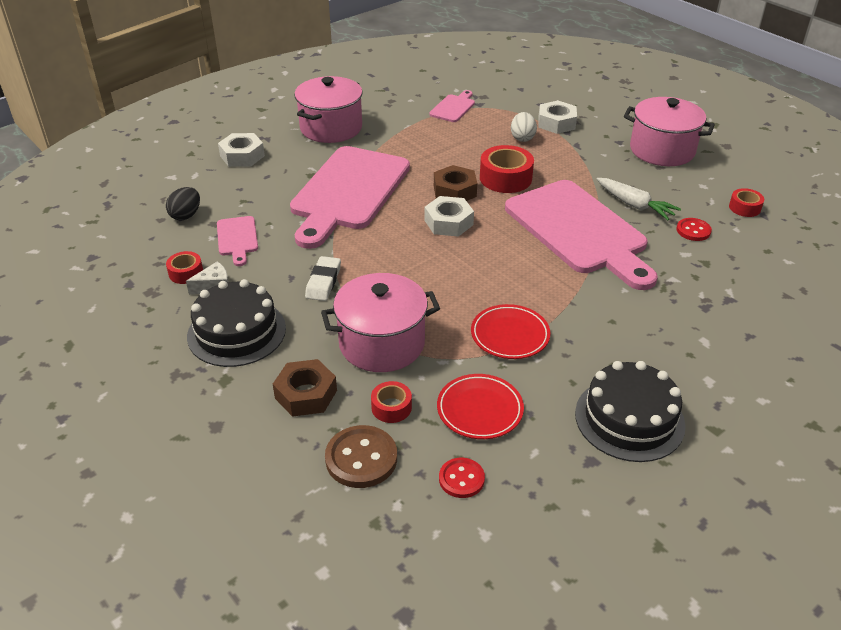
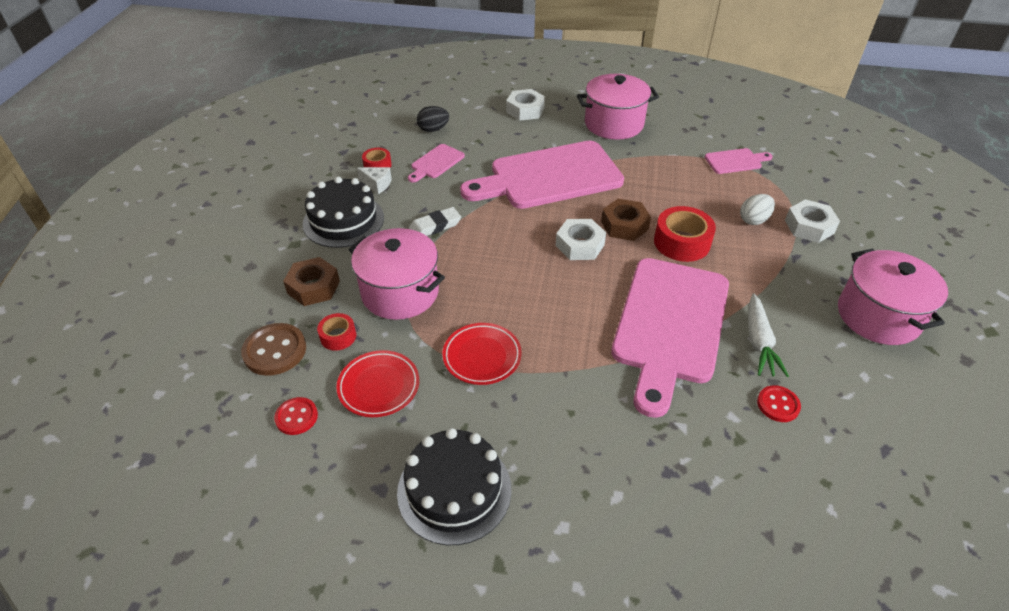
camera: 50 degrees right, 5 degrees up
(744, 208) = (875, 428): red tape -> none

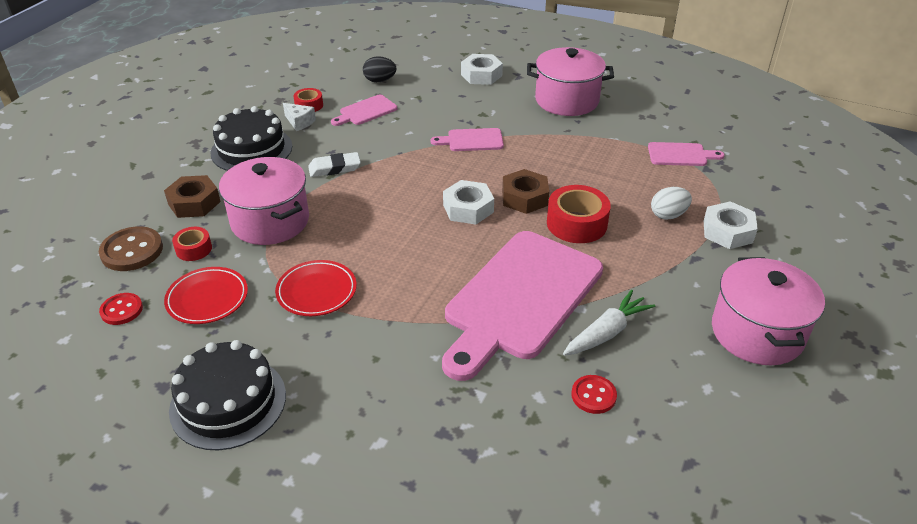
camera: 15 degrees right, 5 degrees down
(549, 176) = (472, 140): pink cutting board -> pink cutting board, size x0.43
(759, 342) = (606, 332): white carrot -> white carrot turned 150 degrees counterclockwise

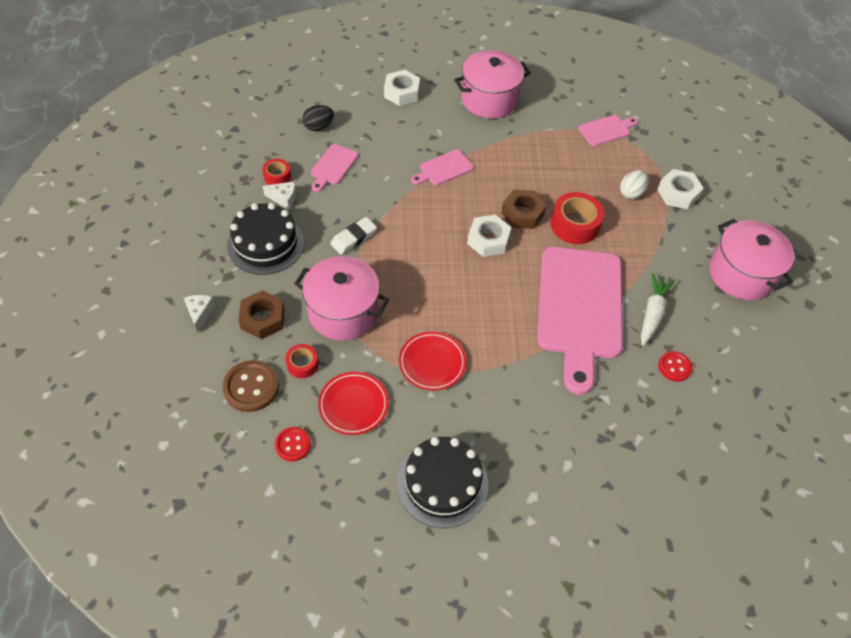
camera: 30 degrees left, 15 degrees up
(146, 182) = (200, 314): none -> white cheese

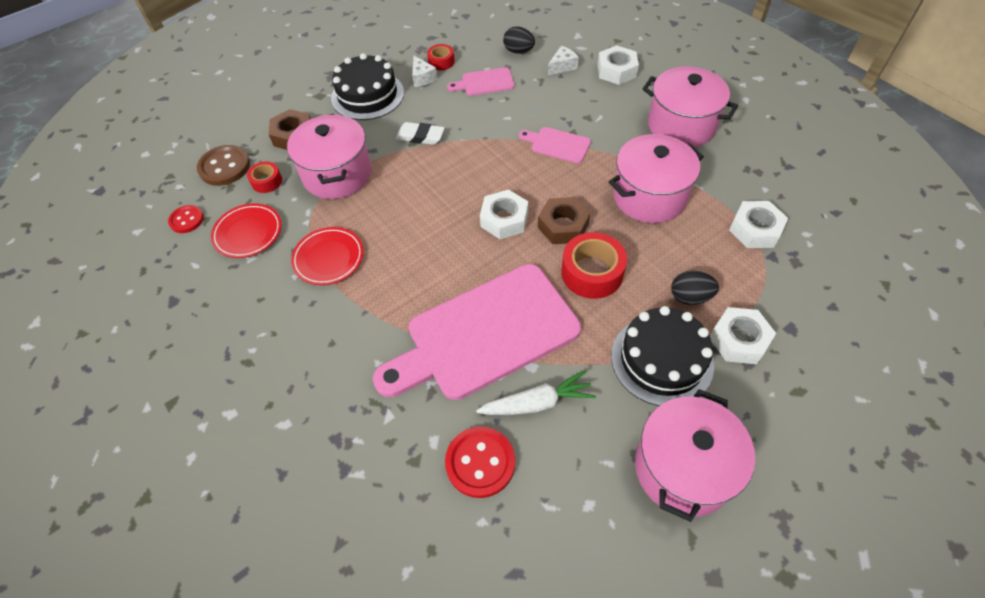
camera: 60 degrees right, 0 degrees up
(200, 314) = (272, 103): white cheese -> white cheese (562, 66)
(442, 483) = (205, 335): black cake -> black cake (662, 360)
(536, 156) = (649, 196): none -> pink pot
(606, 130) = (755, 230): pink cutting board -> white nut
(631, 193) = (690, 297): white egg -> black egg
(674, 367) = (480, 462): red button -> red button, size x1.61

